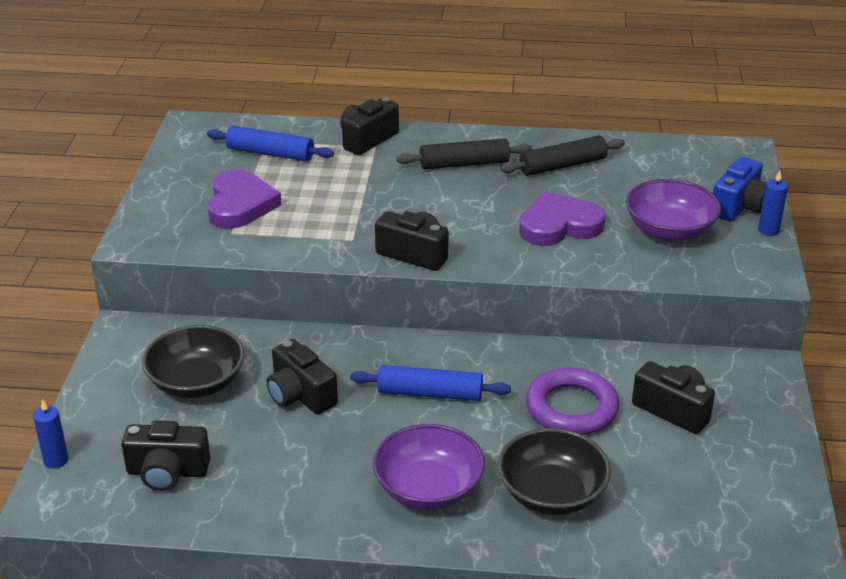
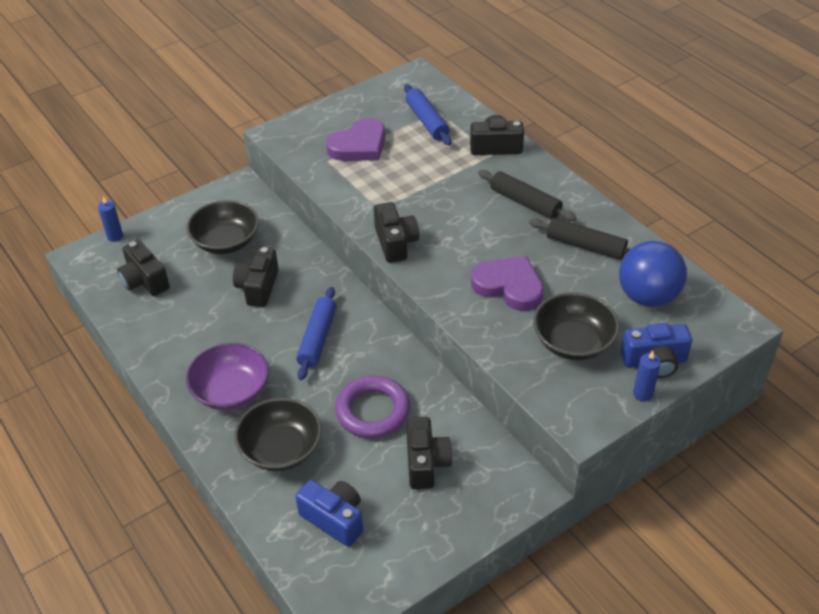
camera: 50 degrees right, 10 degrees up
(430, 393) = (318, 338): blue rolling pin -> blue rolling pin turned 45 degrees clockwise
(662, 171) = (647, 297): none -> blue ball
(669, 230) = (573, 342): purple bowl -> black bowl
(682, 503) = (334, 519): none -> blue camera

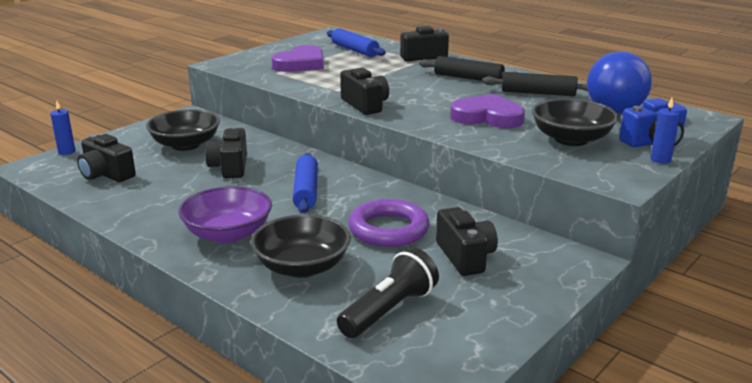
camera: 15 degrees left, 20 degrees down
(334, 519) = (389, 310): blue camera -> black flashlight

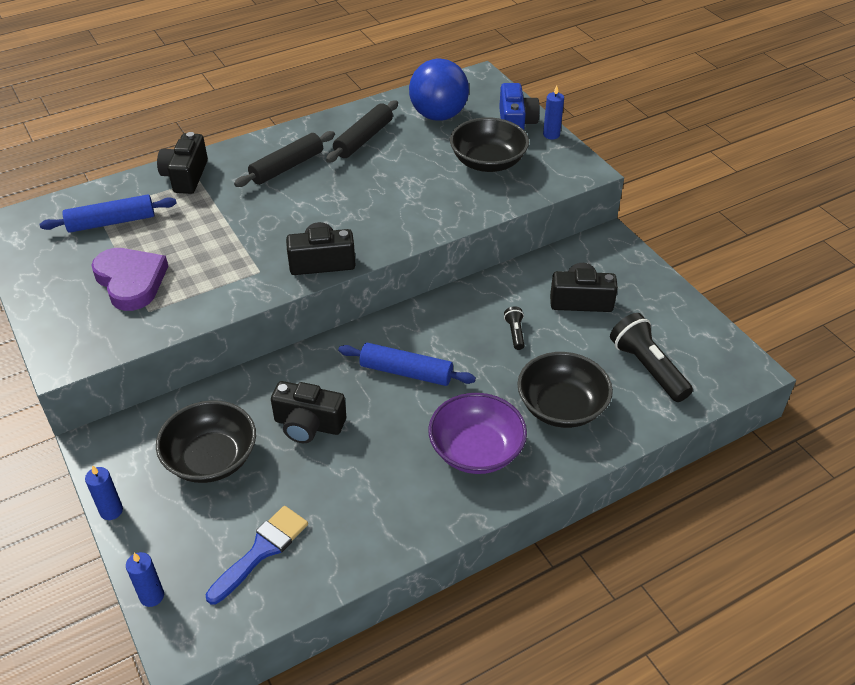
camera: 70 degrees left, 20 degrees up
(106, 174) = (261, 550): black camera -> blue brush
(134, 128) = (111, 511): none -> blue candle
(388, 229) = (515, 333): purple ring -> black flashlight
(487, 117) = (408, 190): purple heart -> none

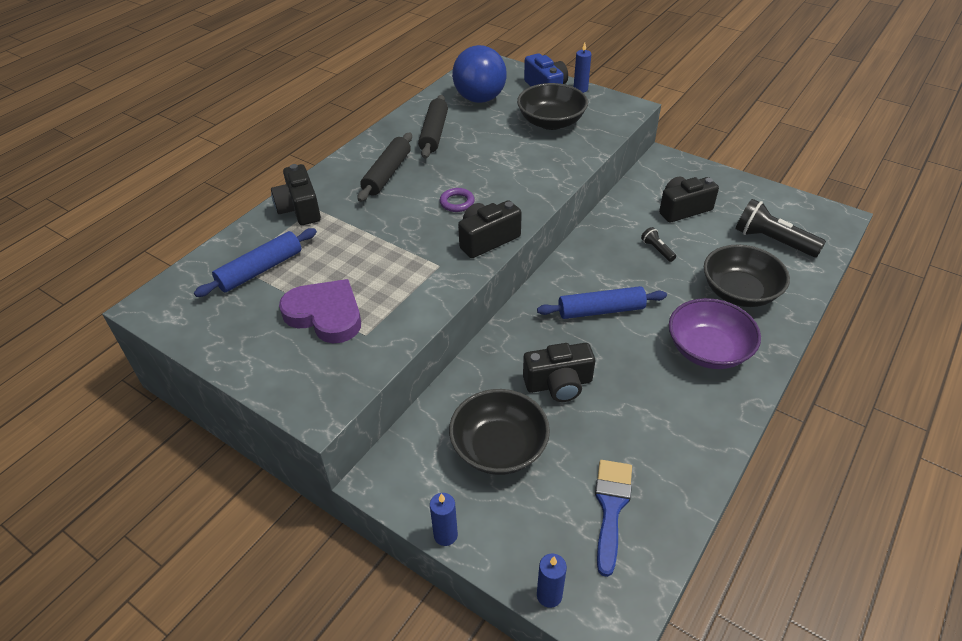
camera: 25 degrees left, 0 degrees up
(325, 216) = (457, 202): none -> purple ring

